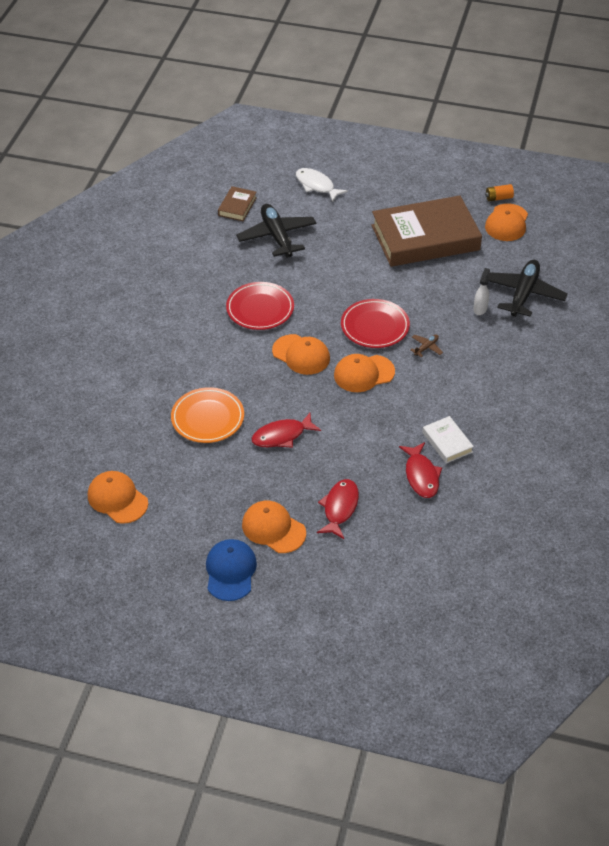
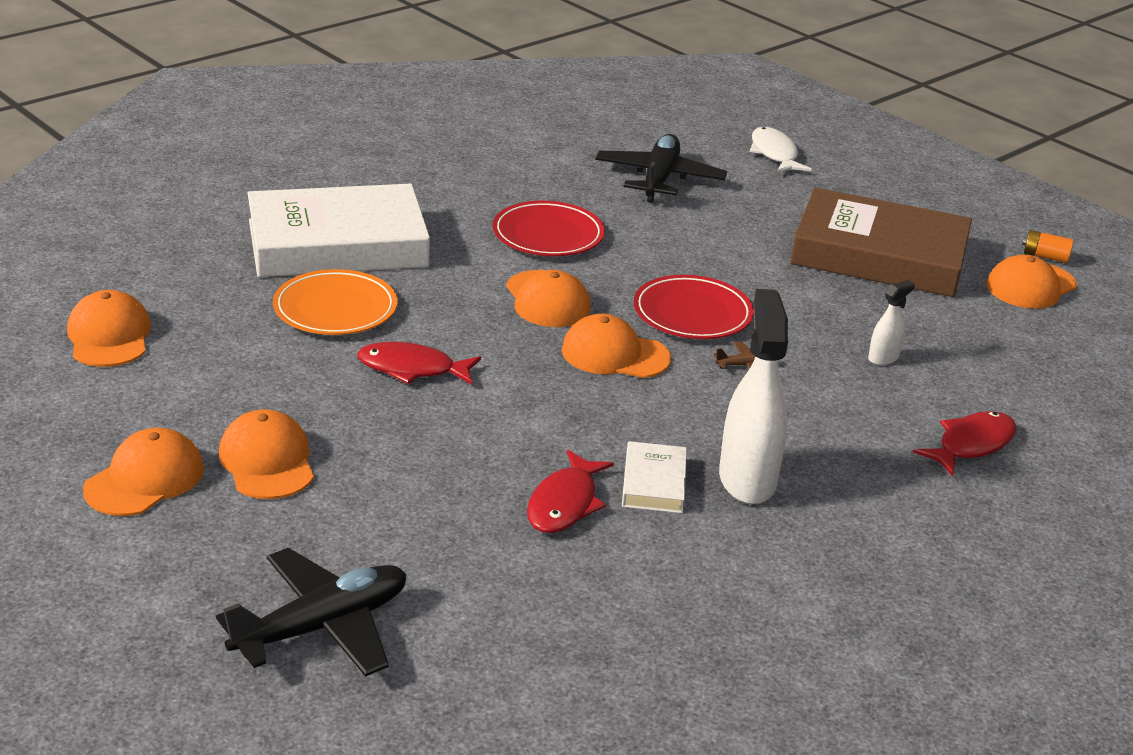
camera: 30 degrees right, 15 degrees down
(163, 373) = (337, 244): none -> white book
(230, 571) = (145, 479): blue cap -> orange cap
(237, 206) = (639, 135): brown book -> none
(339, 508) = (392, 483): red fish -> red fish (971, 444)
(482, 417) = (747, 479): none -> white spray bottle
(523, 294) = (975, 369): black plane -> black plane (322, 626)

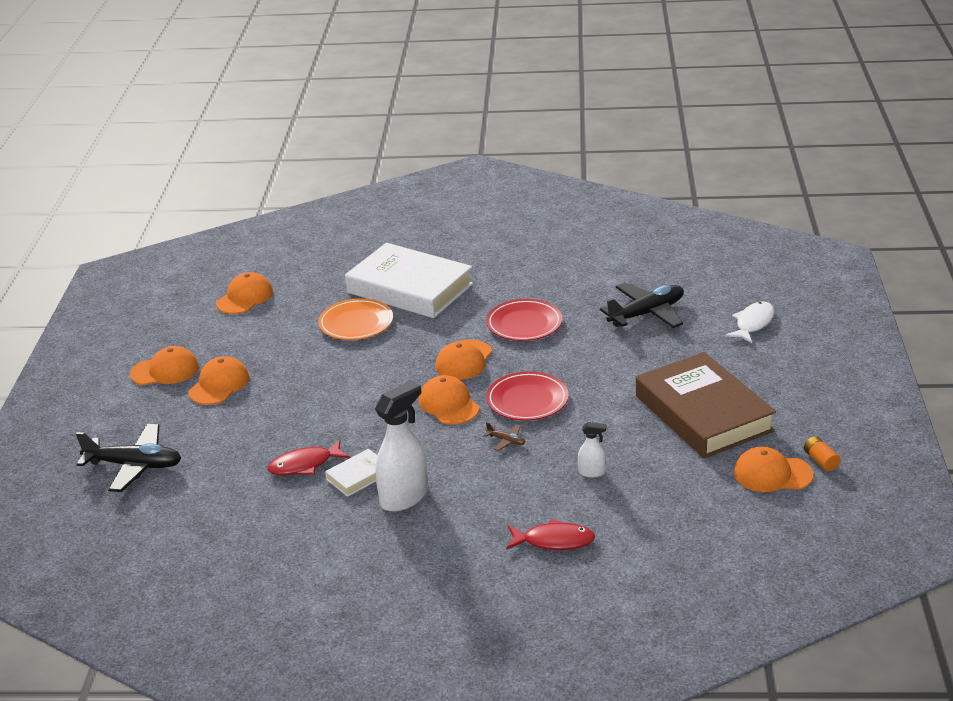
camera: 50 degrees right, 0 degrees up
(412, 369) = (342, 369): red fish -> none

